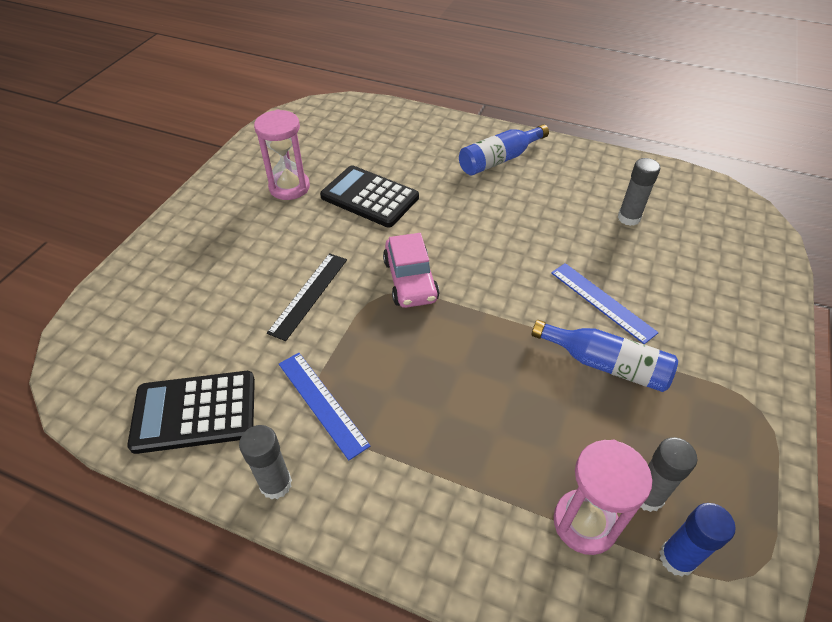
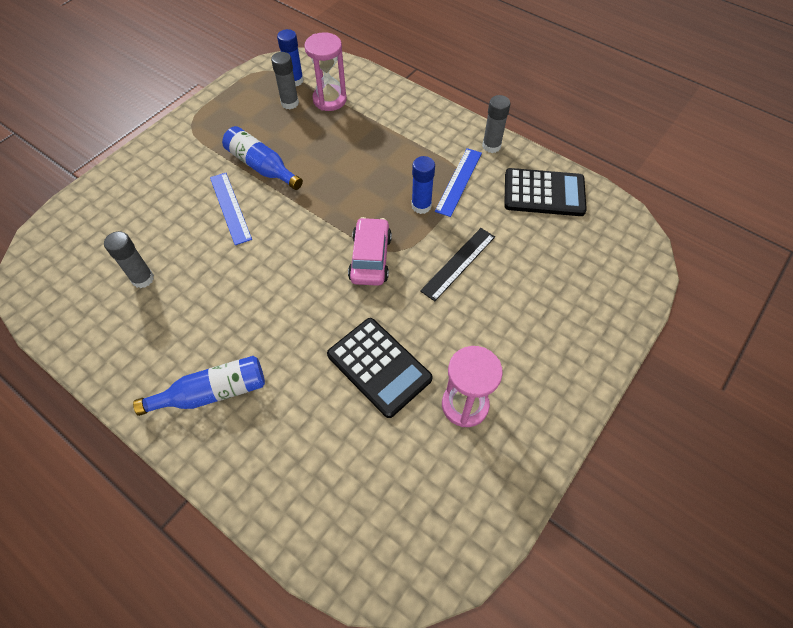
camera: 165 degrees left, 10 degrees up
(322, 403) = (459, 181): blue ruler -> blue ruler turned 45 degrees clockwise
(367, 354) = (421, 206): none -> blue glue stick

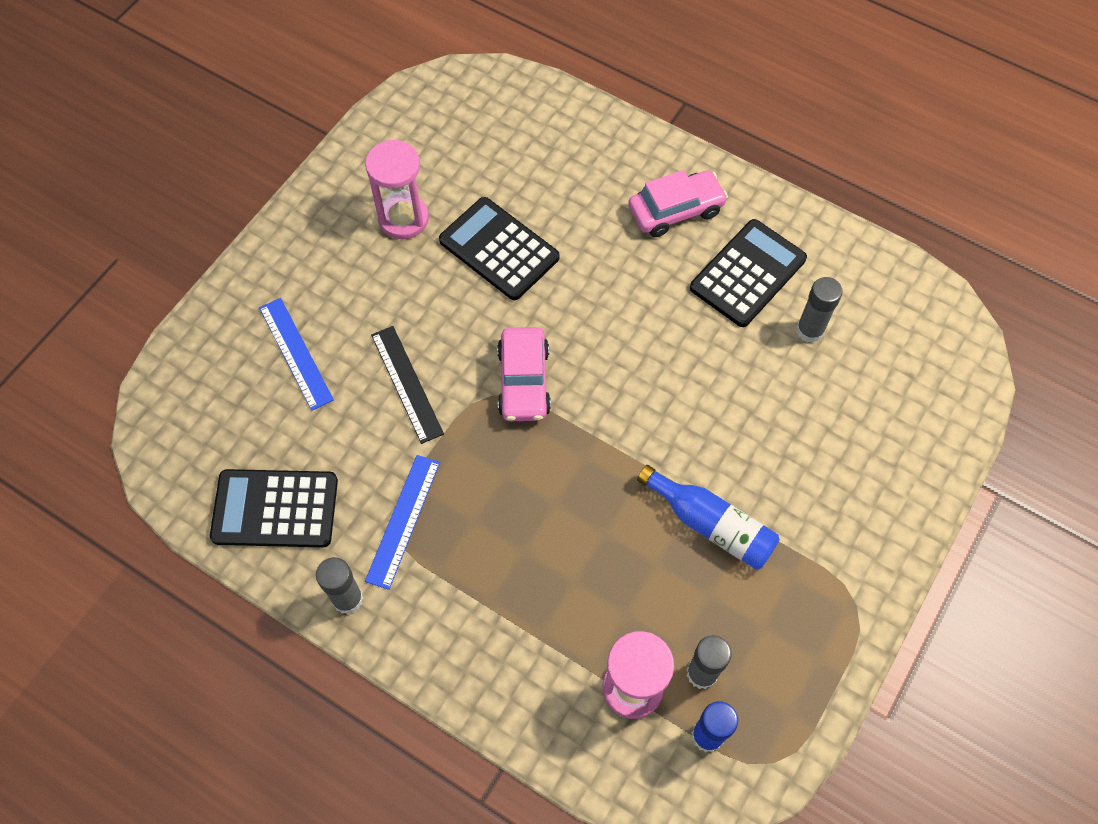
camera: 175 degrees right, 5 degrees up
(172, 328) = (747, 273): none -> black calculator
(213, 392) = (675, 210): blue bottle -> pink car
(230, 208) = (735, 445): blue ruler -> blue ruler (296, 353)
(421, 206) = (459, 471): blue glue stick -> none
(458, 263) = (407, 383): black ruler -> black ruler turned 60 degrees counterclockwise

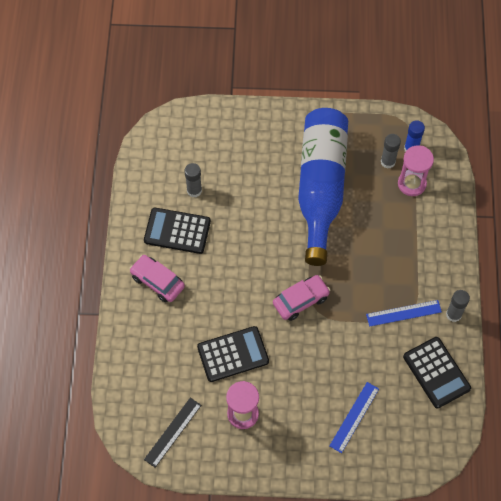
camera: 120 degrees left, 0 degrees up
(407, 383) = (336, 353): black ruler -> black ruler (172, 432)
(499, 249) = (233, 354): black calculator -> black calculator turned 120 degrees counterclockwise
(711, 525) = (320, 187): blue bottle -> blue bottle, size x2.14

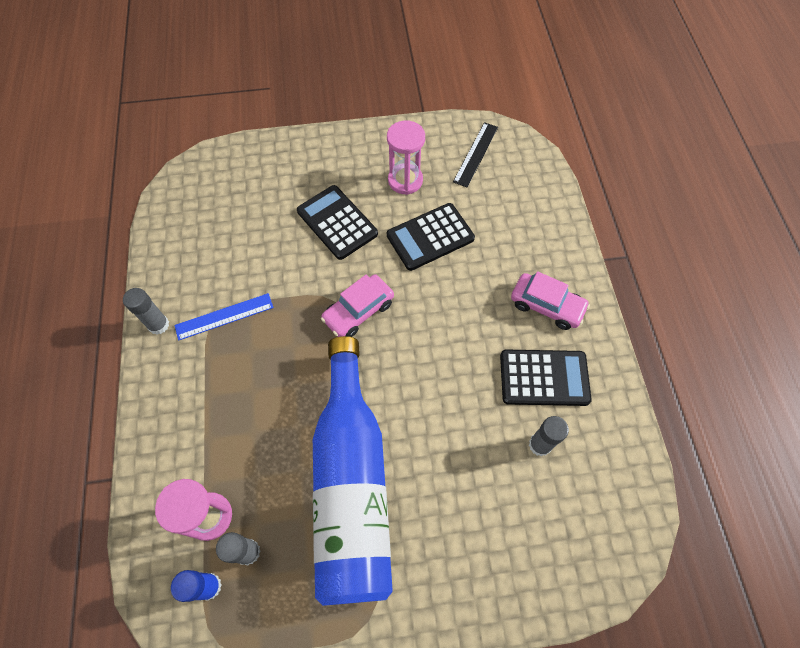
camera: 170 degrees right, 0 degrees up
(354, 417) = (281, 195): blue ruler -> none
(436, 372) = (185, 253): black calculator -> black calculator (337, 222)

